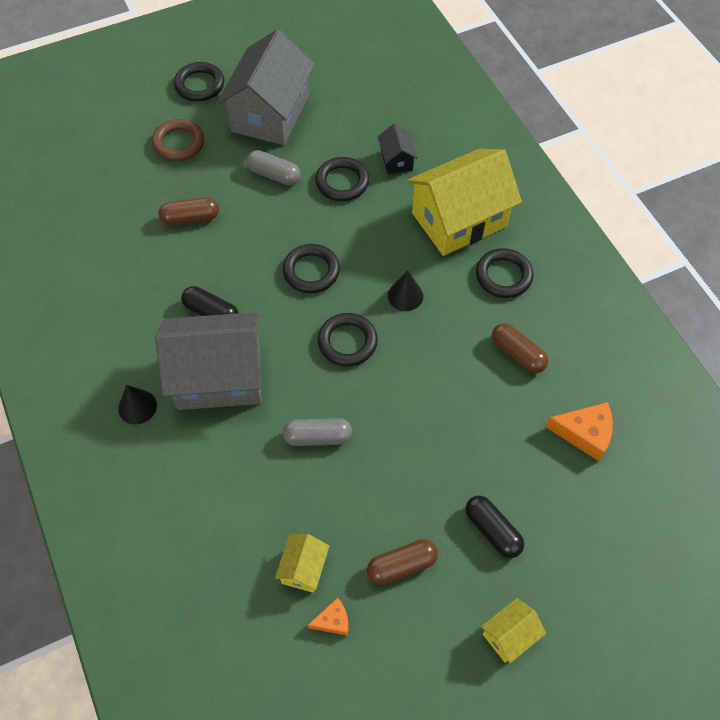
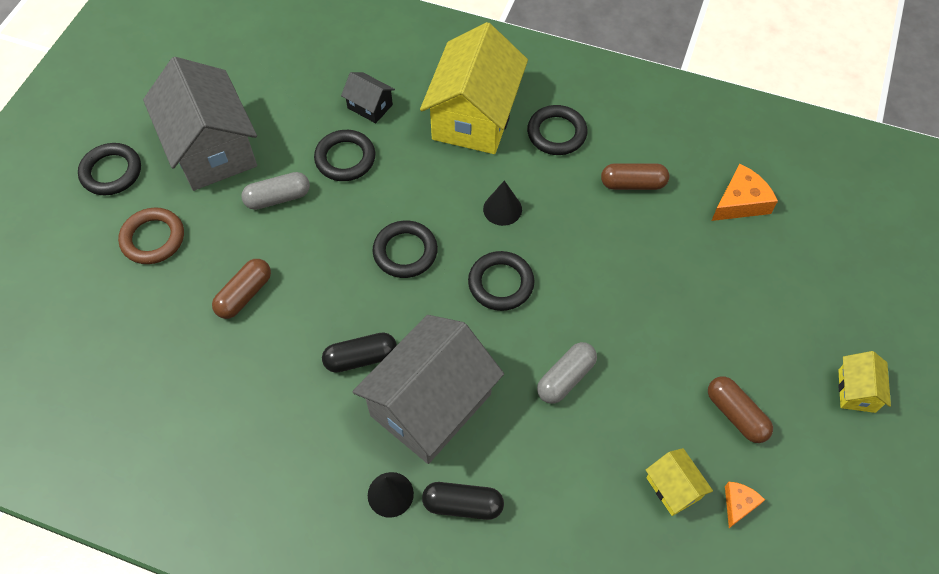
camera: 45 degrees left, 0 degrees up
(402, 566) = (736, 414): brown capsule -> brown capsule turned 60 degrees counterclockwise
(492, 530) = (763, 328): black capsule -> black capsule (463, 504)

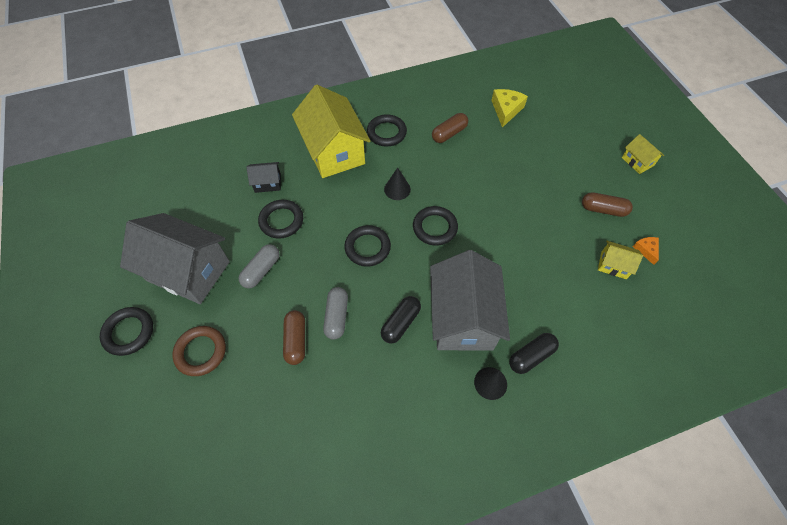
camera: 40 degrees left, 0 degrees up
(565, 378) = (514, 251): grey capsule -> grey capsule (336, 316)
(740, 202) = (506, 110): orange cheese -> yellow cheese

